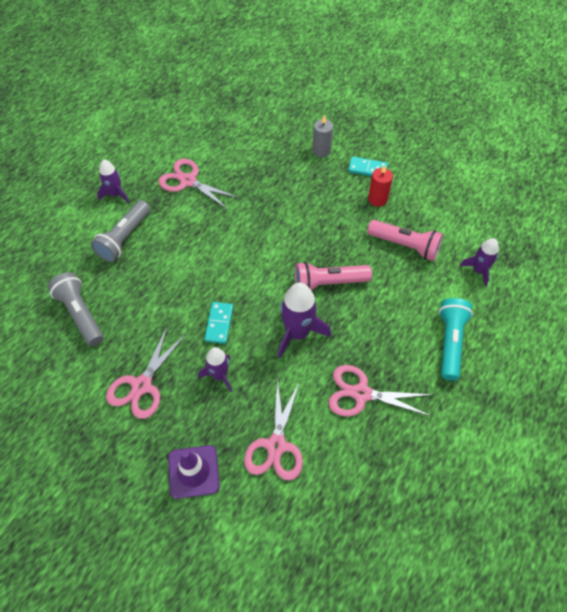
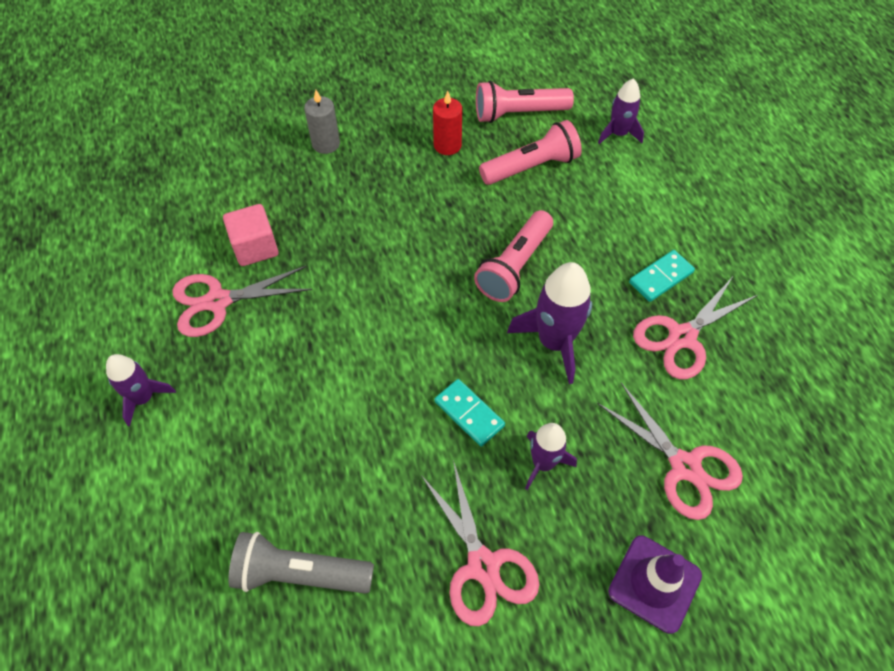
camera: 50 degrees left, 0 degrees up
(124, 238) = (229, 435): grey flashlight -> none
(231, 171) = (255, 247): none -> pink cube
(367, 169) = (398, 124): turquoise domino -> turquoise domino (661, 277)
(437, 214) = (518, 113): none -> pink flashlight
(450, 342) = (683, 217): turquoise flashlight -> none

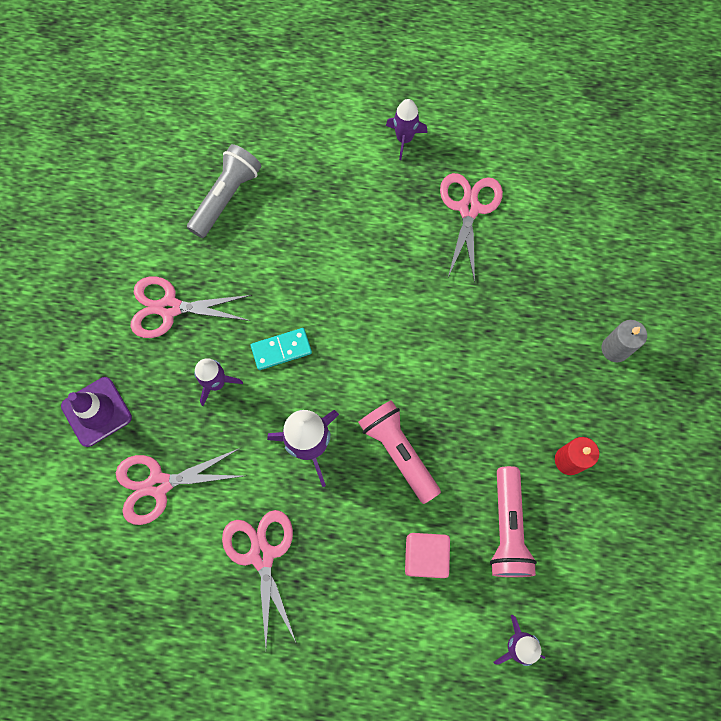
camera: 115 degrees right, 15 degrees up
(255, 247) = (513, 251): pink cube -> pink cube (425, 556)
(518, 113) = (586, 553): pink flashlight -> none
(661, 277) = (327, 575): turquoise domino -> none

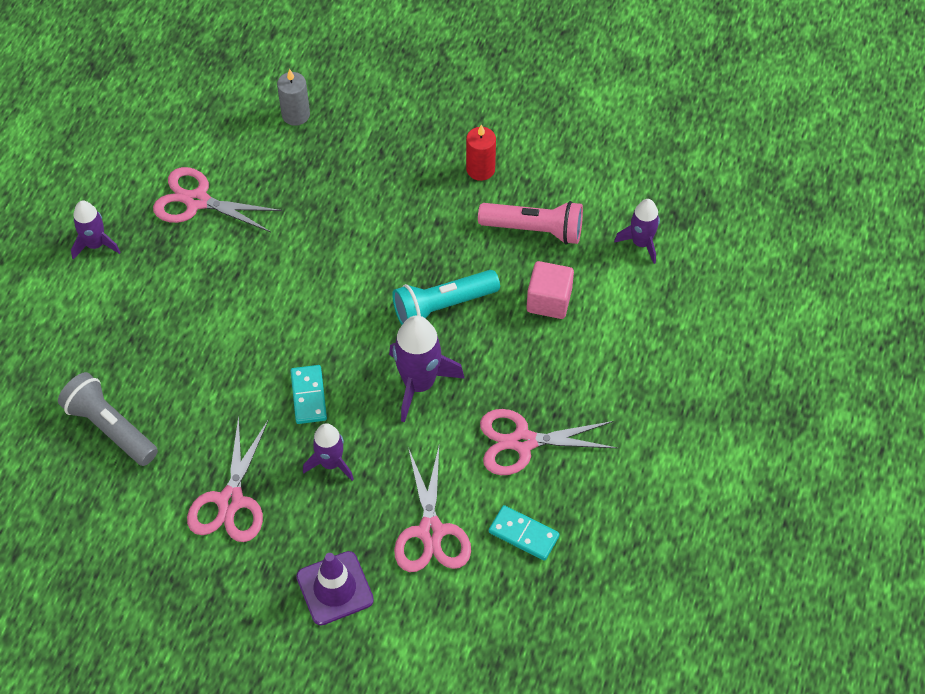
camera: 80 degrees left, 15 degrees down
(165, 571) = (523, 534): none -> turquoise domino
(399, 451) = (442, 306): pink flashlight -> turquoise flashlight
(615, 349) = (380, 111): grey candle -> grey candle (295, 115)

